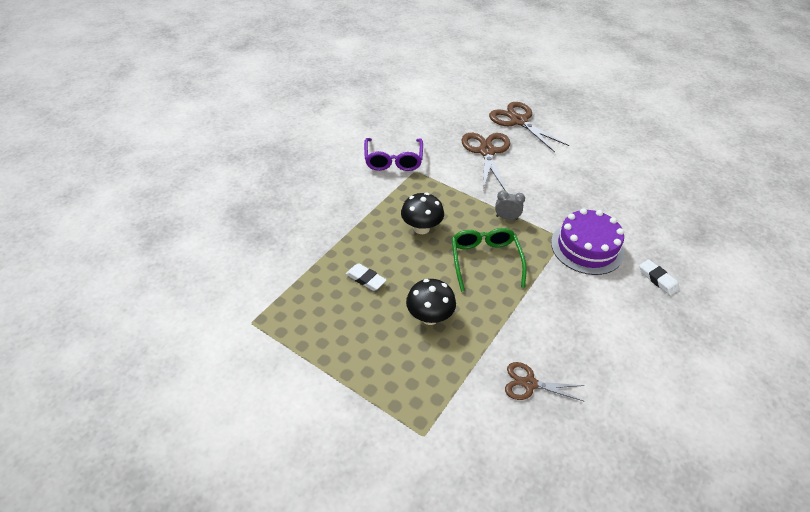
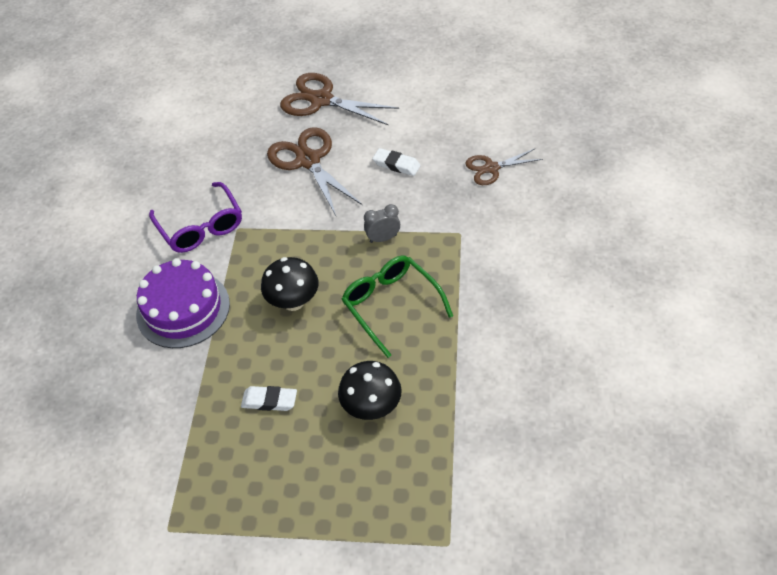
camera: 25 degrees left, 5 degrees up
(529, 384) = (521, 424): brown scissors -> brown scissors (491, 168)
(587, 247) = (490, 232): purple cake -> purple cake (183, 309)
(657, 279) = (581, 234): white eraser -> white eraser (396, 165)

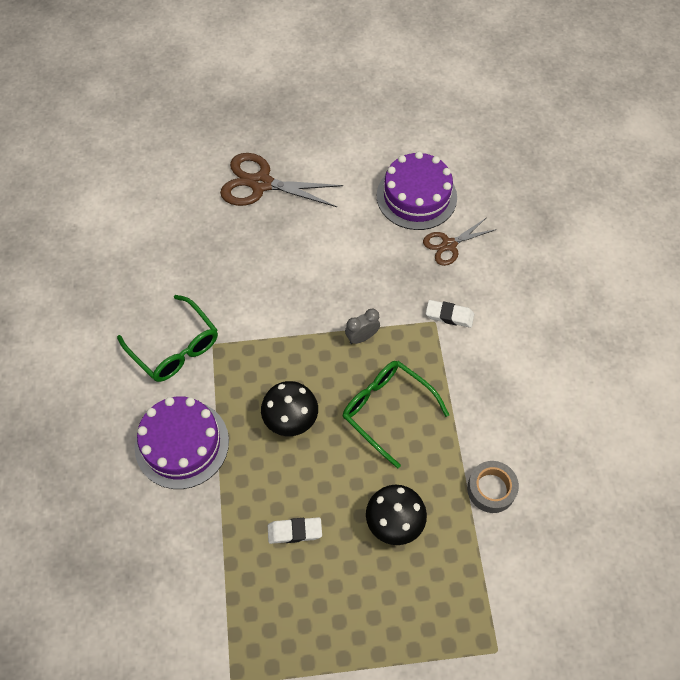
camera: 15 degrees left, 10 degrees up
(201, 227) = (175, 348): purple glasses -> green glasses
(308, 161) = (265, 257): brown scissors -> none
(396, 165) = (355, 251): white eraser -> white eraser (449, 315)
(469, 124) = (416, 196): none -> purple cake
(480, 390) = (491, 489): none -> grey tape

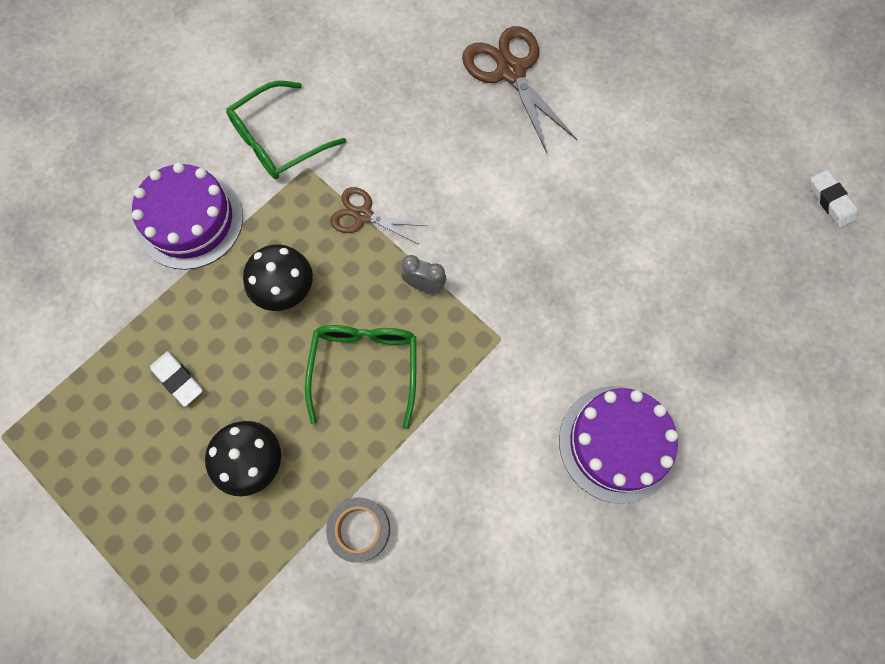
camera: 50 degrees right, 10 degrees up
(175, 348) = (277, 141): green glasses -> green glasses turned 45 degrees clockwise
(416, 196) = (631, 214): purple cake -> purple cake (617, 443)
(449, 245) = (603, 286): brown scissors -> brown scissors (363, 215)
(449, 315) = (520, 347): white eraser -> white eraser (830, 201)

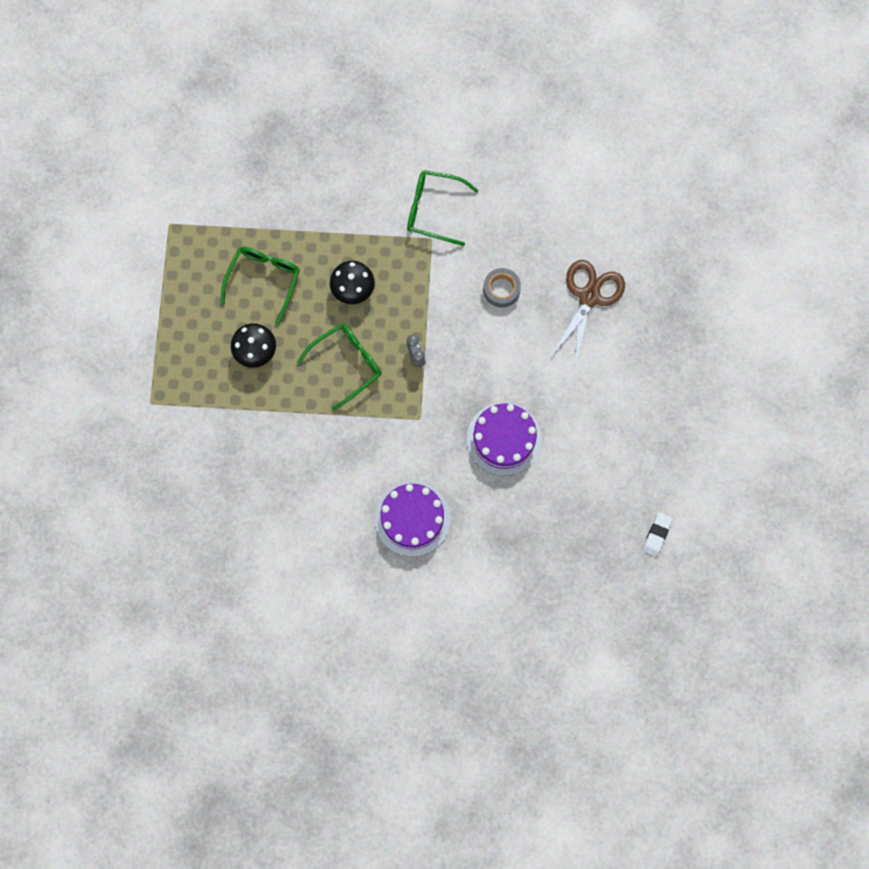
camera: 50 degrees right, 5 degrees up
(178, 379) = (264, 279): white eraser -> green glasses
(190, 220) = (349, 207): purple cake -> purple cake (504, 439)
(360, 530) = (266, 428): grey tape -> grey tape (501, 289)
(363, 215) = (428, 292): brown scissors -> none

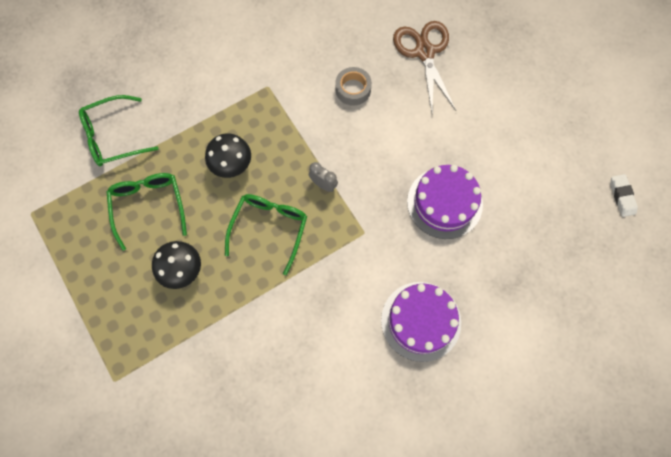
camera: 35 degrees left, 5 degrees down
(433, 209) = (253, 64): green glasses -> green glasses (112, 137)

